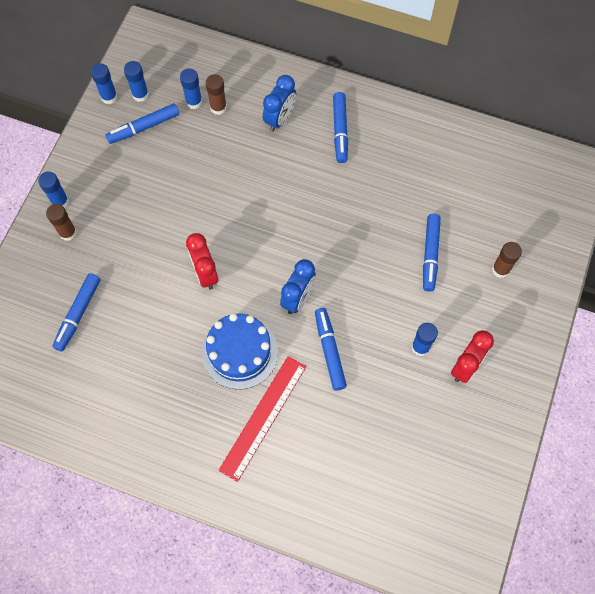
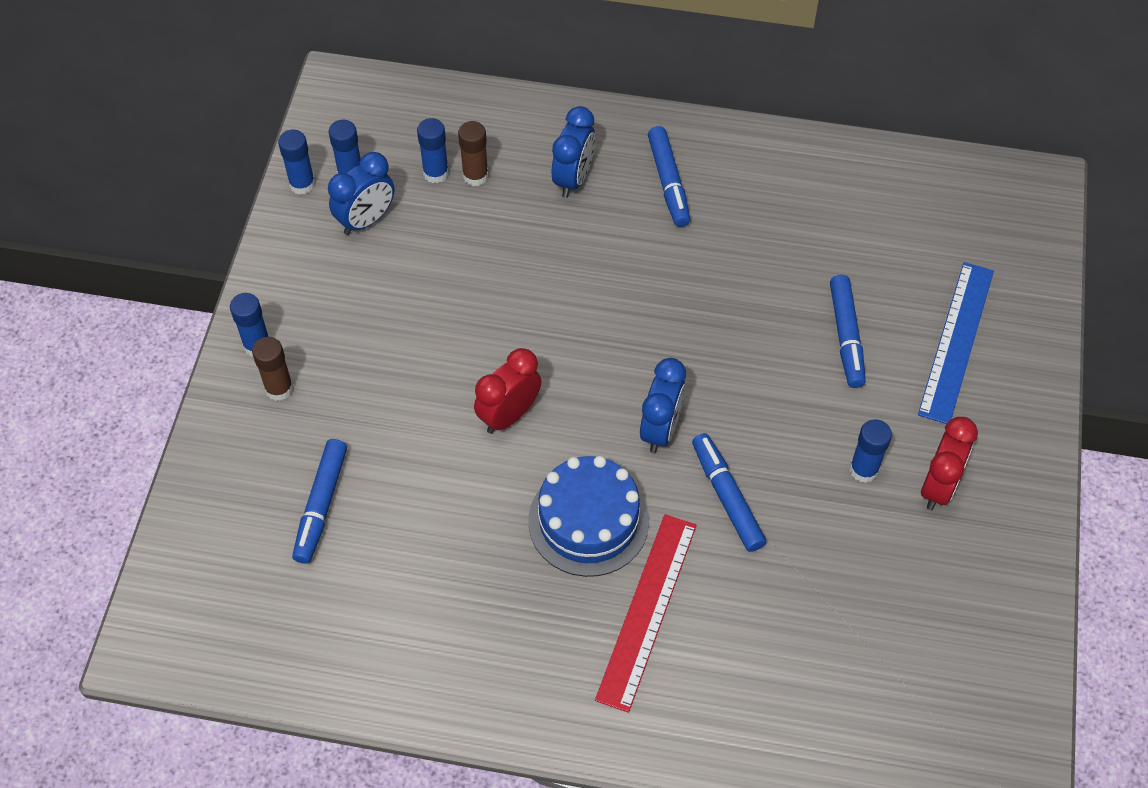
camera: 10 degrees left, 10 degrees down
(144, 127) = (366, 220): blue marker -> blue clock
(205, 273) = (509, 415): red clock -> red clock turned 75 degrees clockwise
(500, 269) = (956, 341): brown glue stick -> blue ruler

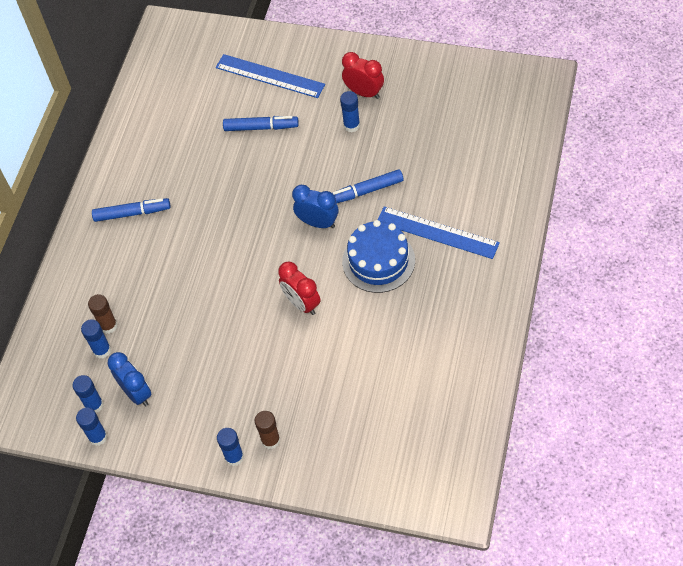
camera: 80 degrees left, 0 degrees up
(321, 505) = (361, 409): blue marker -> none
(573, 179) = (120, 267): blue clock -> none
(647, 610) = (437, 232): red ruler -> blue ruler

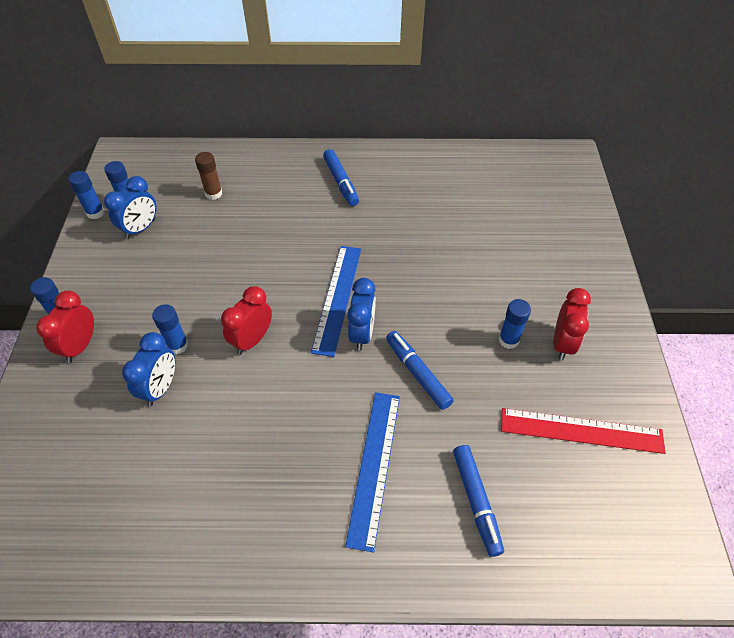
camera: 70 degrees right, 5 degrees down
(102, 350) = (187, 195): blue glue stick -> blue glue stick (178, 345)
(261, 127) = (475, 257): blue marker -> blue marker (476, 501)
(270, 76) = (547, 250): blue ruler -> blue ruler (337, 298)
(270, 440) = (80, 346): brown glue stick -> red clock
(332, 374) = (160, 388): none -> blue clock
(378, 261) = (320, 406): blue cake -> none
(438, 103) = (581, 430): none -> red ruler

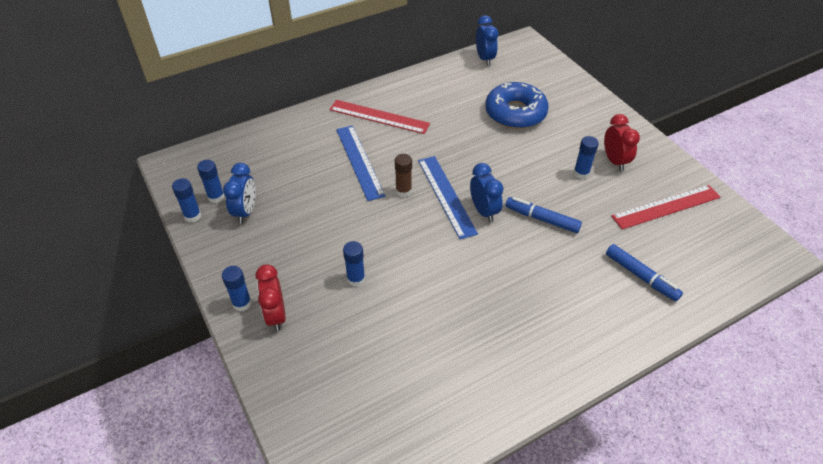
camera: 30 degrees left, 5 degrees down
(160, 388) = (369, 313): blue clock -> blue clock (484, 59)
(213, 194) = (284, 162): brown glue stick -> brown glue stick (403, 191)
(252, 340) = (409, 250): red clock -> none
(341, 182) = (379, 117): blue marker -> red ruler
(374, 466) = (563, 288): blue ruler -> blue ruler (359, 161)
(490, 236) = (515, 113): none -> blue donut

